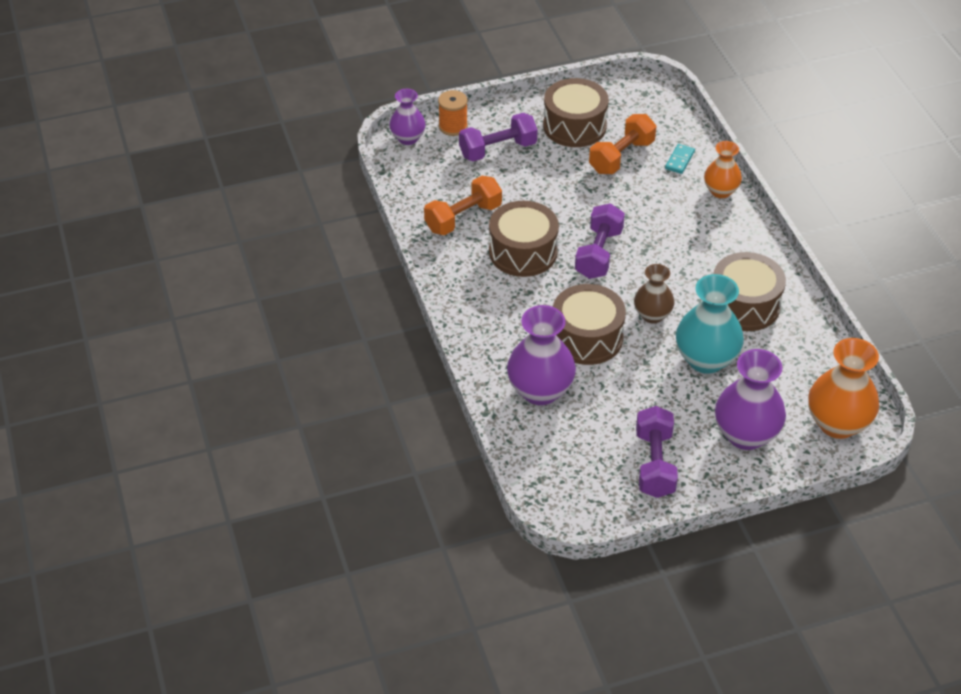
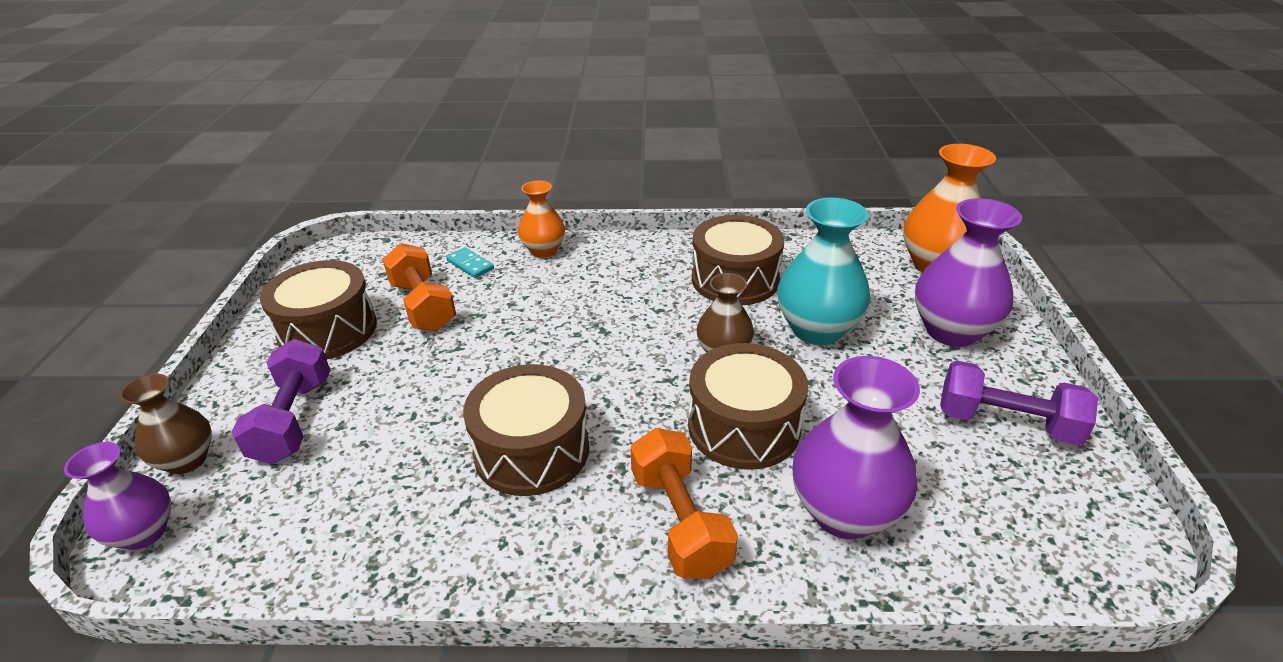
camera: 70 degrees left, 10 degrees down
(453, 126) = (187, 460): orange spool -> brown vase
(463, 218) = (404, 506): orange dumbbell -> orange dumbbell (679, 521)
(598, 253) = (584, 371): purple dumbbell -> none

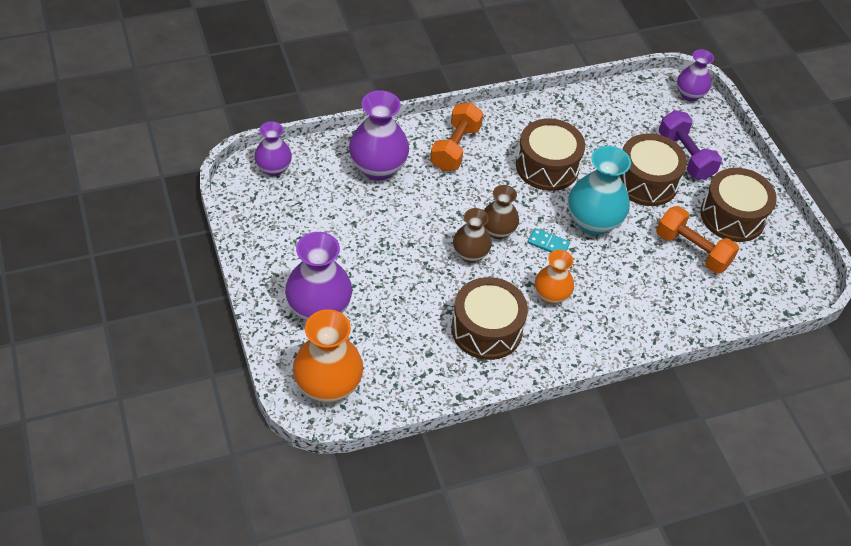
camera: 155 degrees right, 15 degrees up
(187, 460) = (712, 126): brown vase -> brown vase (498, 231)
(470, 265) = (695, 298): turquoise domino -> turquoise domino (548, 244)
(543, 250) = (652, 329): orange vase -> orange vase (551, 295)
(679, 521) = (455, 148): orange dumbbell -> orange dumbbell turned 60 degrees clockwise
(743, 426) = (440, 204): brown drum -> brown drum (646, 181)
(817, 329) = (413, 289): turquoise vase -> turquoise vase (593, 222)
(1006, 423) = (290, 238): purple dumbbell -> none
(1064, 558) = (273, 168): none -> purple vase

